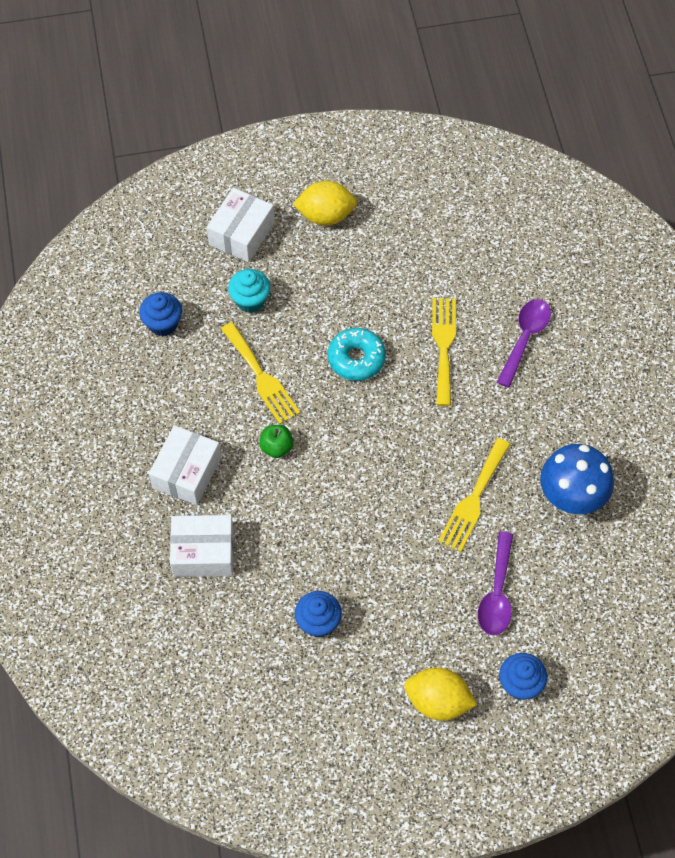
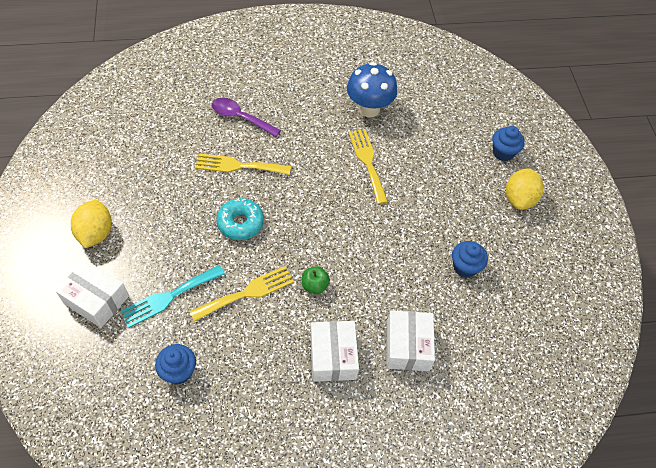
camera: 90 degrees left, 5 degrees down
(187, 472) = (333, 356): white box -> white box turned 60 degrees clockwise
(250, 300) = (169, 297): turquoise cupcake -> turquoise fork
(473, 499) = (367, 162): yellow fork -> yellow fork turned 135 degrees counterclockwise
(497, 593) = (439, 157): purple spoon -> none

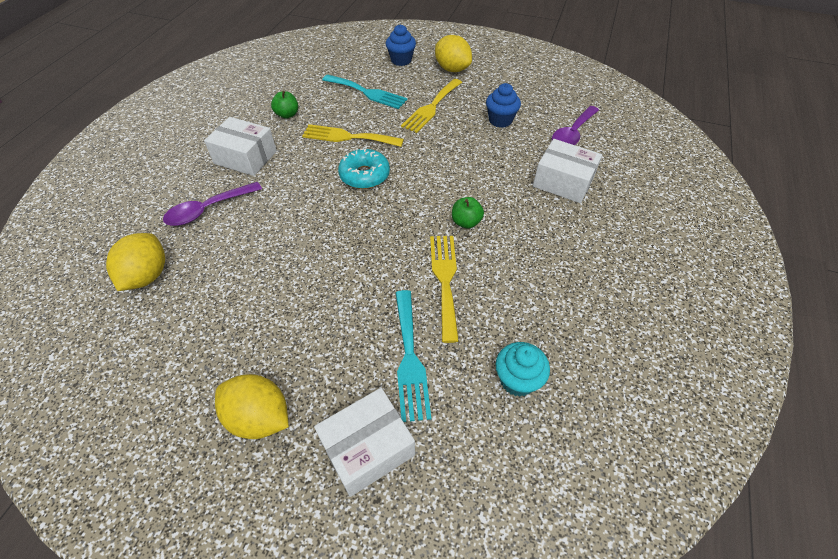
camera: 60 degrees left, 5 degrees down
(170, 119) = (147, 276): none -> yellow lemon
(179, 371) = (517, 380): blue cupcake -> turquoise cupcake
(238, 166) = (272, 233): yellow fork -> yellow fork (431, 107)
(240, 223) = (351, 256): turquoise donut -> turquoise donut (364, 175)
(333, 356) = (553, 236): white box -> white box (245, 157)
(369, 109) = (287, 115): blue mushroom -> green apple
(435, 149) = (367, 93): none -> turquoise fork
(485, 336) = (572, 133): none -> purple spoon

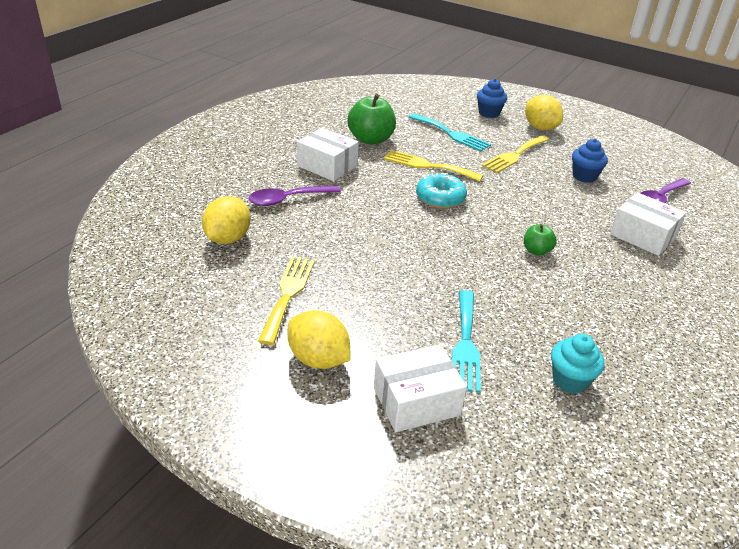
camera: 10 degrees right, 15 degrees down
(287, 115) = (370, 139): green apple -> green apple, size x1.87
(445, 280) = (509, 291): yellow fork -> yellow fork (288, 294)

